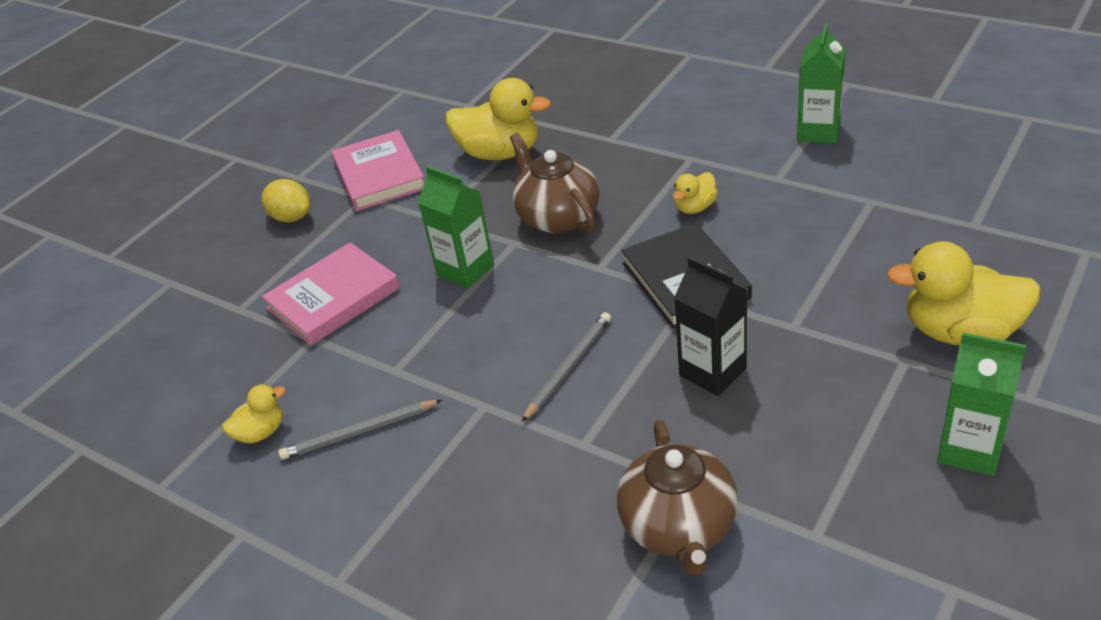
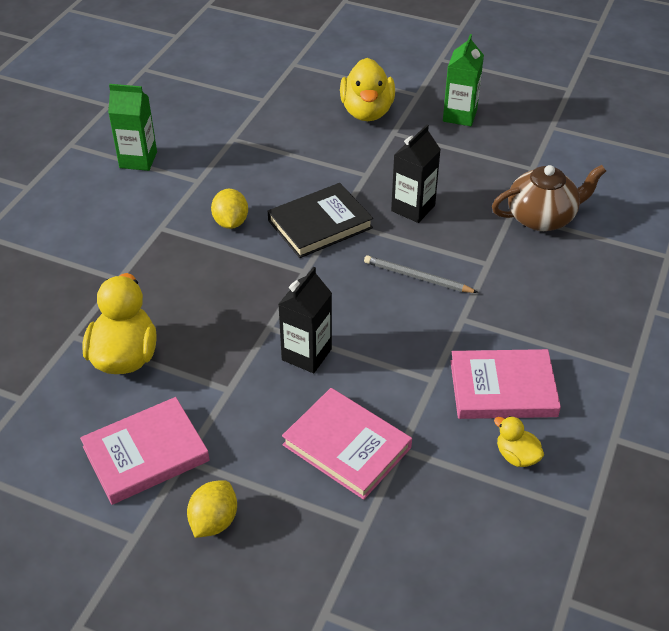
camera: 105 degrees left, 5 degrees up
(359, 432) = (503, 388): grey pencil -> pink book
(465, 270) = (306, 354): green carton -> black carton
(558, 217) = (235, 302): brown teapot -> none
(695, 207) = (231, 222): yellow duck -> yellow lemon

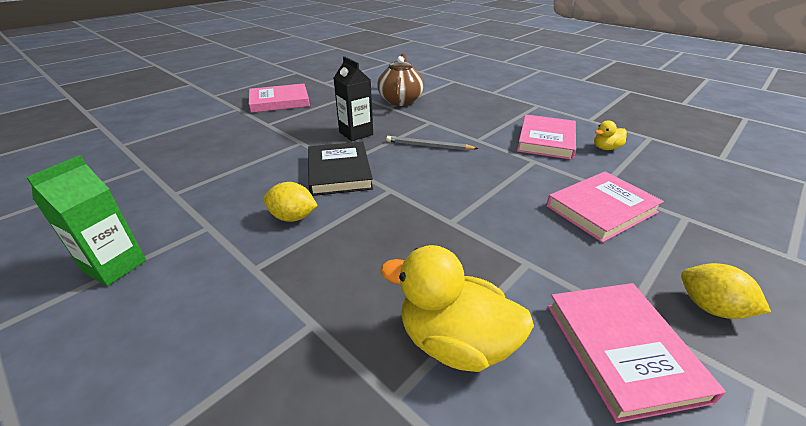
camera: 70 degrees left, 10 degrees down
(306, 354) = (493, 208): black carton -> none
(367, 112) = (230, 128): yellow duck -> none
(417, 277) = (429, 146): grey pencil -> grey pencil turned 60 degrees clockwise
(460, 115) = (279, 101): green carton -> pink book

